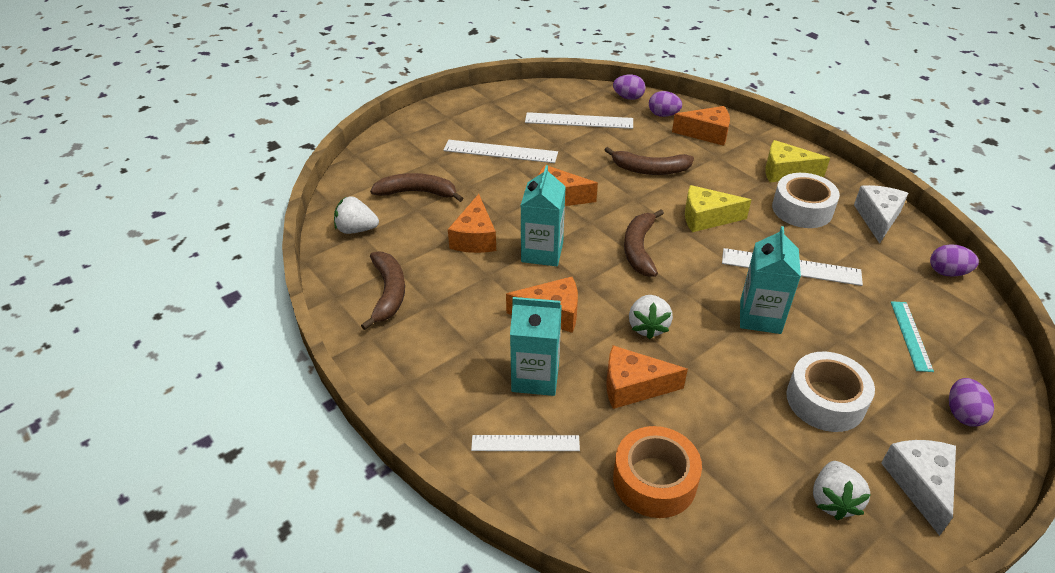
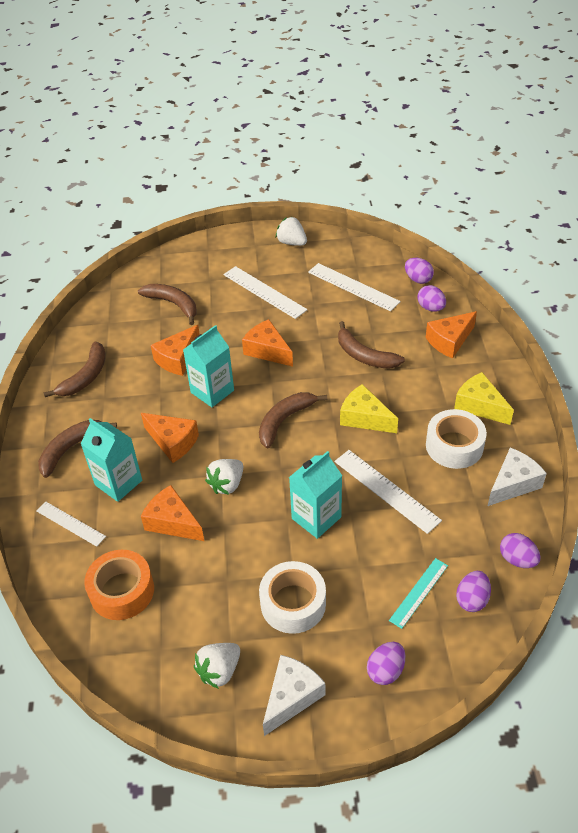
camera: 35 degrees right, 5 degrees up
(356, 229) = (108, 318): white strawberry -> white strawberry (292, 243)
(446, 369) = (71, 448): none -> brown banana
(706, 134) = (449, 341): orange cheese -> orange cheese turned 105 degrees clockwise
(954, 319) = (472, 599): none -> purple egg

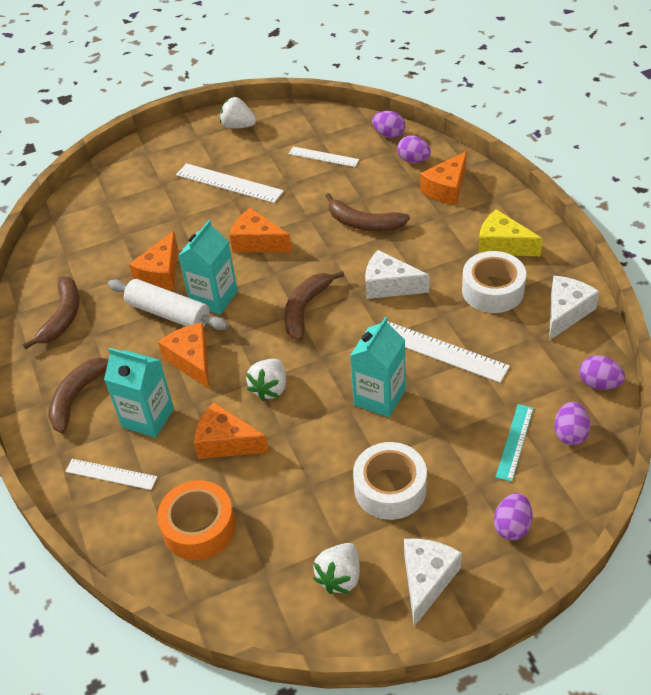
camera: 15 degrees left, 0 degrees up
(170, 395) = (169, 313): none -> white rolling pin
(173, 304) = (132, 218): brown banana -> none
(173, 442) = (192, 360): orange cheese -> orange cheese turned 135 degrees counterclockwise
(353, 287) = (323, 157): white ruler -> white ruler, size x0.64
(364, 418) = (389, 285): yellow cheese -> white cheese

